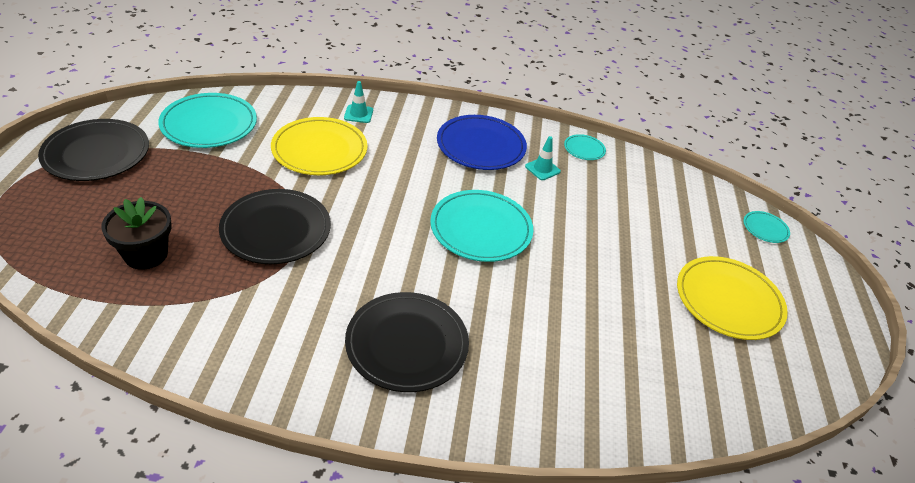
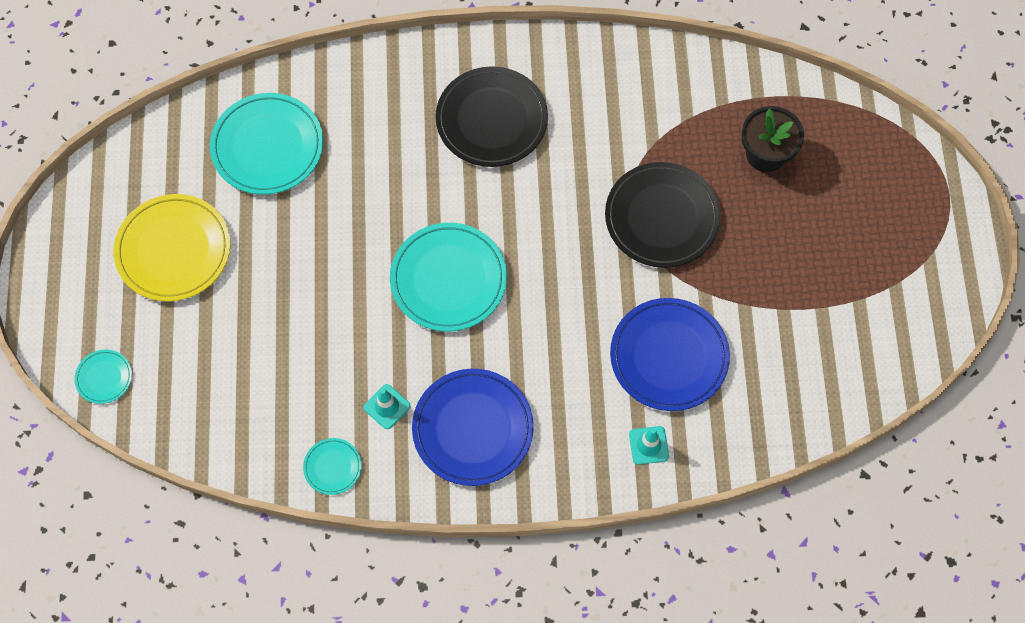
camera: 175 degrees right, 25 degrees up
(96, 154) = (905, 272): black plate -> none
(209, 124) = (818, 362): turquoise plate -> turquoise plate (267, 146)
(319, 150) = (669, 356): yellow plate -> blue plate

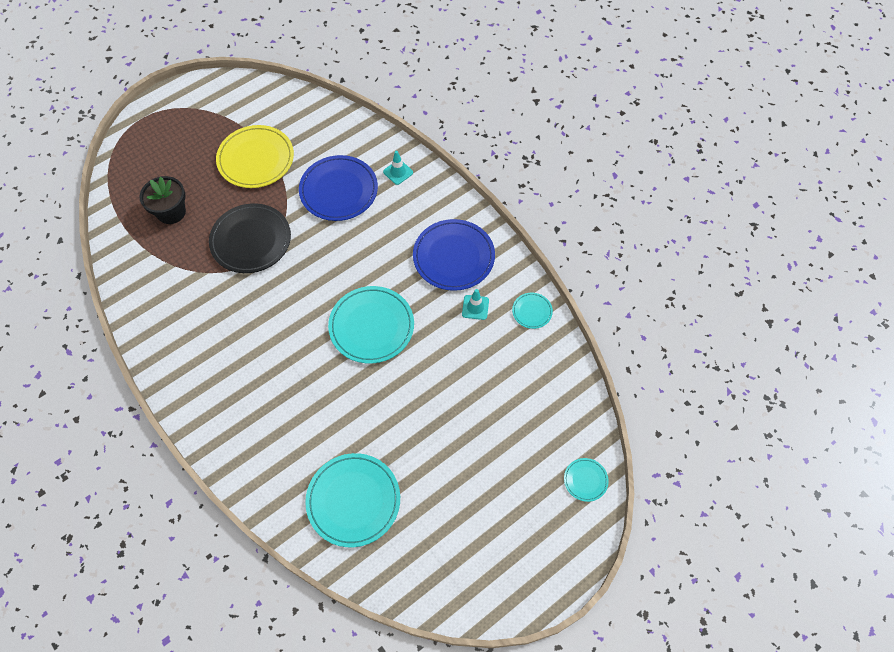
camera: 125 degrees left, 5 degrees down
(173, 250) = (471, 505): yellow plate -> yellow plate (256, 159)
(491, 119) = (240, 372): black plate -> none

